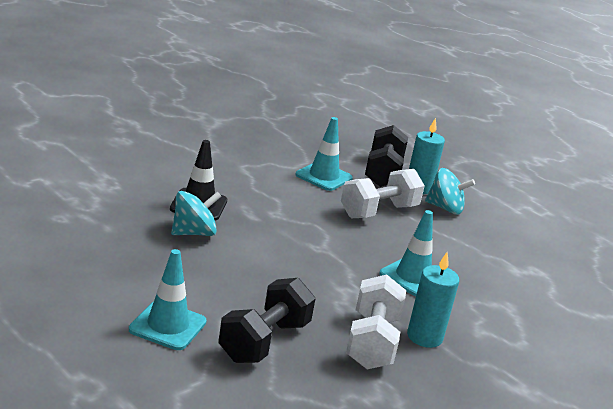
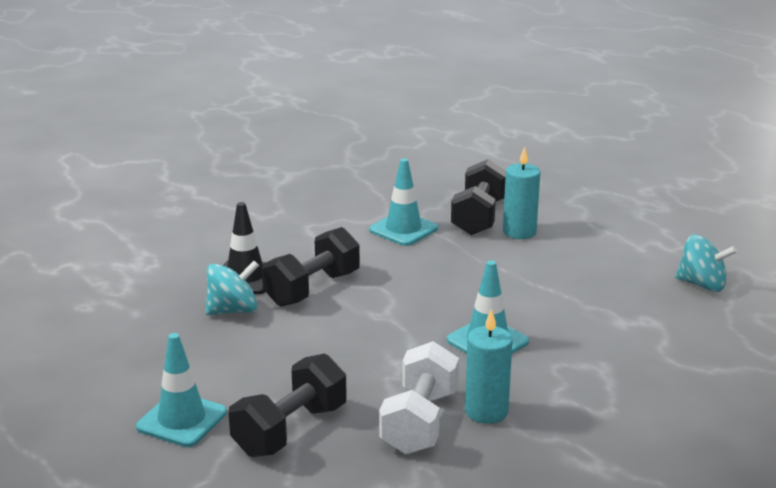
camera: 10 degrees right, 0 degrees up
(258, 220) = (312, 289): none -> black dumbbell
(379, 211) = (462, 265): white dumbbell -> none
(445, 208) = (547, 254): turquoise spinning top -> turquoise spinning top (702, 285)

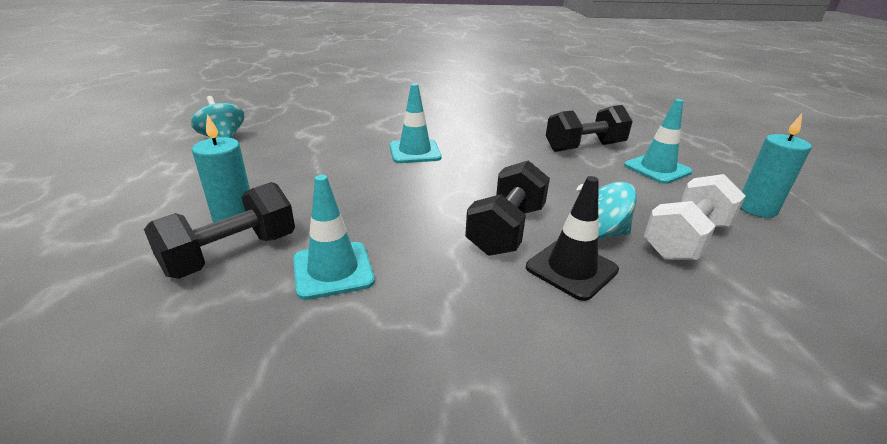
camera: 150 degrees left, 5 degrees up
(312, 289) = (506, 230): black dumbbell -> black dumbbell turned 45 degrees counterclockwise
(419, 422) = (505, 132): white dumbbell -> white dumbbell (686, 240)
(486, 411) = (464, 127): turquoise candle -> turquoise candle (756, 209)

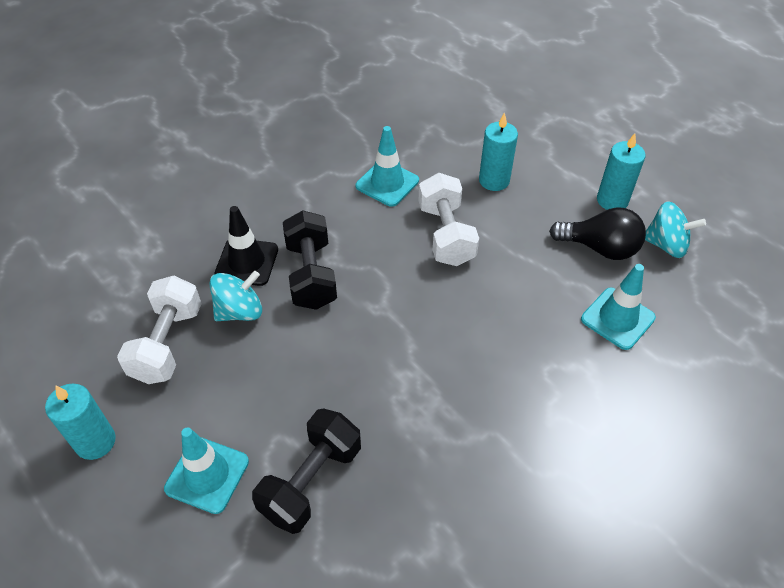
camera: 145 degrees right, 20 degrees up
(191, 167) = (612, 200): none -> turquoise candle
(231, 254) = (454, 162): black dumbbell -> none
(261, 153) = (600, 248): none -> black light bulb
(349, 204) = (446, 234): none -> white dumbbell
(415, 152) = (481, 338): turquoise traffic cone -> turquoise traffic cone (617, 318)

